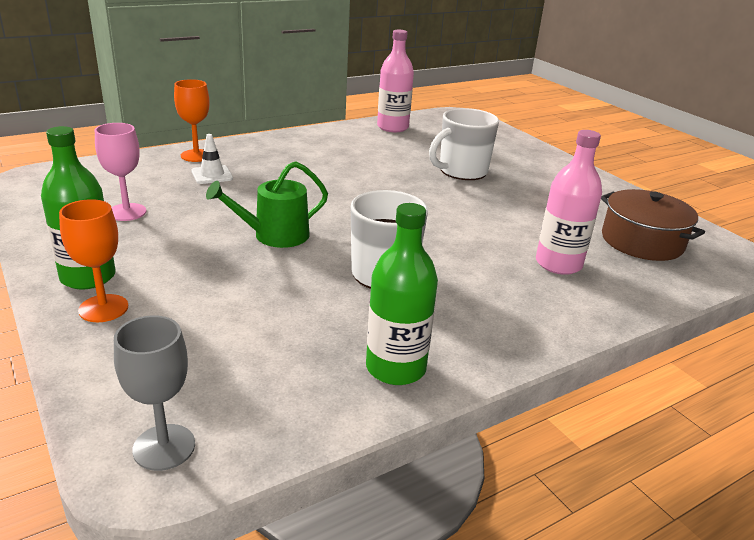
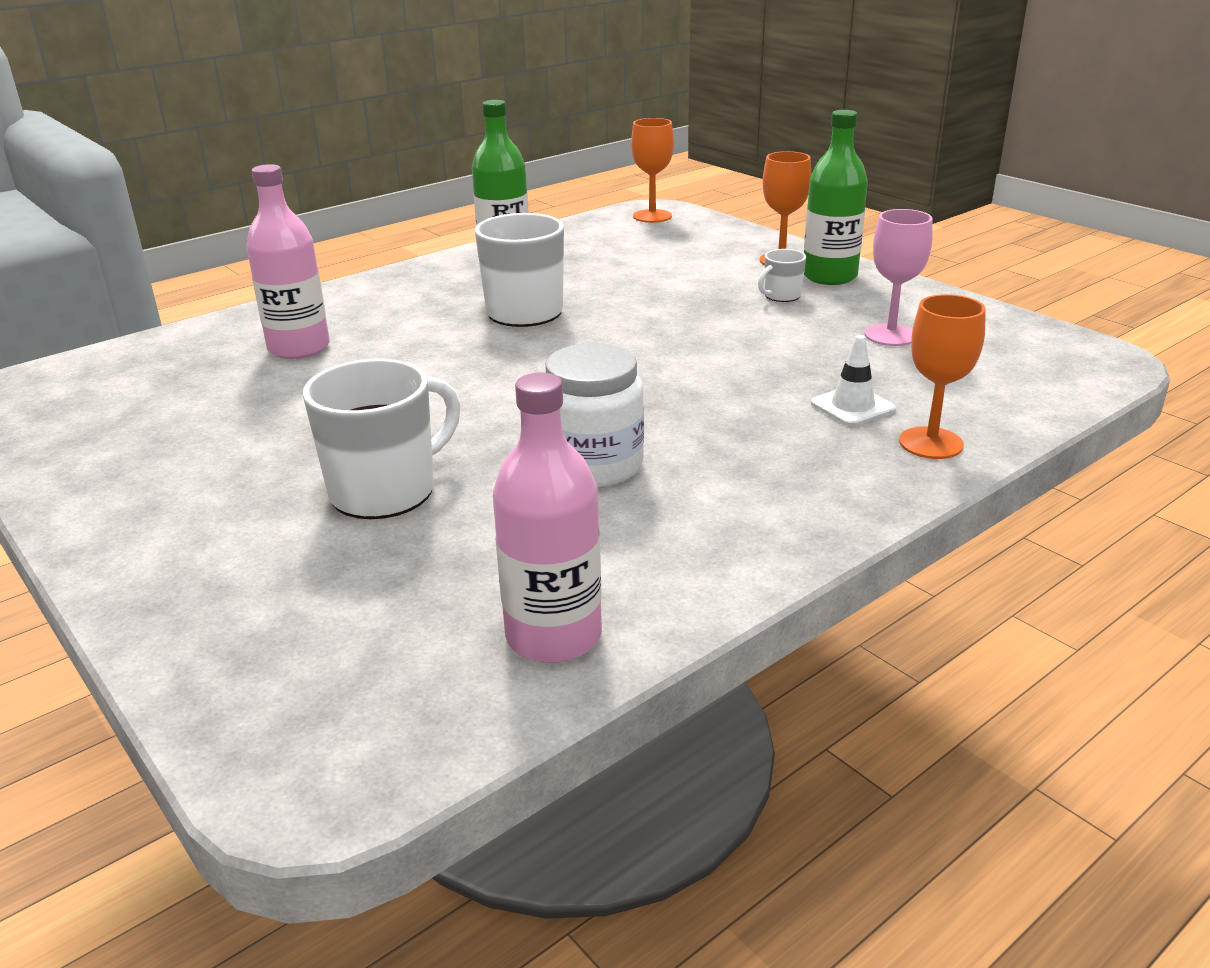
camera: 175 degrees right, 0 degrees up
(158, 260) = (781, 296): none -> white mug
(164, 447) = (652, 216): grey goblet -> orange goblet
(274, 235) = (675, 333): green watering can -> none
(363, 168) = (594, 465): none -> white jar
(642, 241) = (140, 392): brown pot -> none

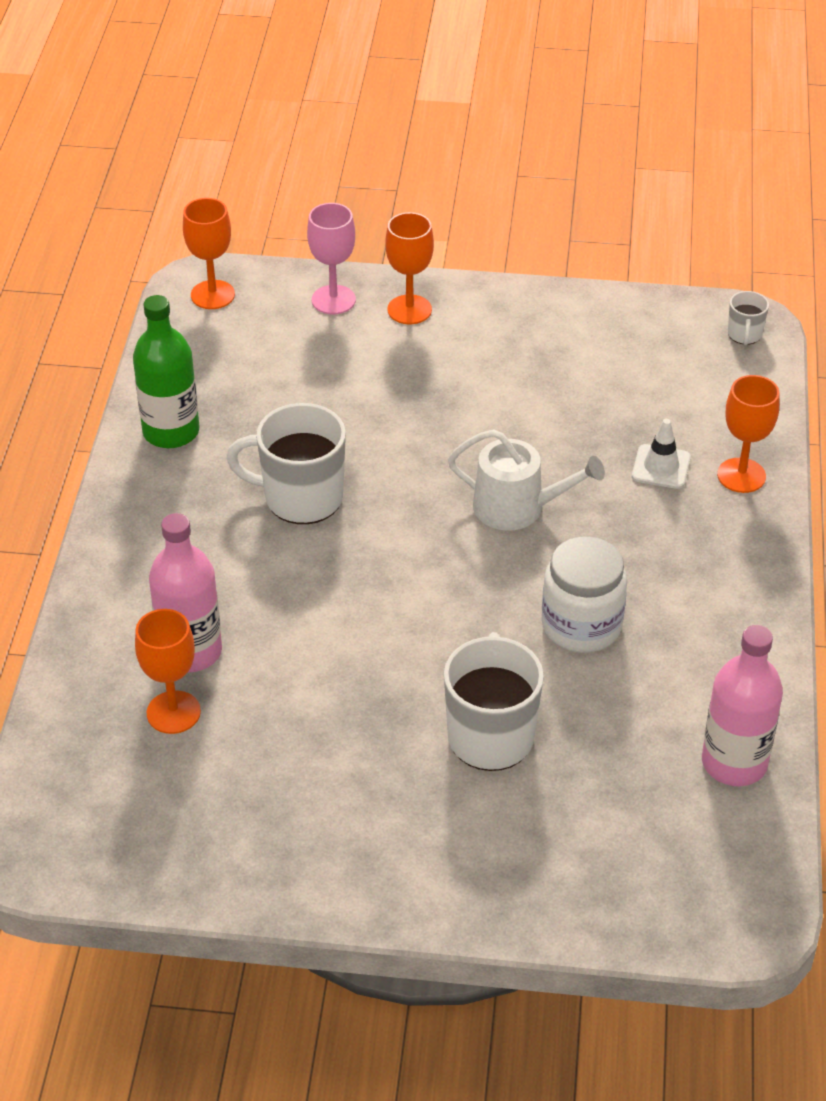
camera: 45 degrees left, 15 degrees up
(224, 369) = (173, 712): none -> orange goblet
(674, 378) = (517, 507): none -> white watering can
(781, 296) = (468, 361): white mug -> white mug (744, 335)
(829, 276) = (472, 313): green bottle -> none
(890, 335) = (597, 369): pink goblet -> pink goblet (333, 300)

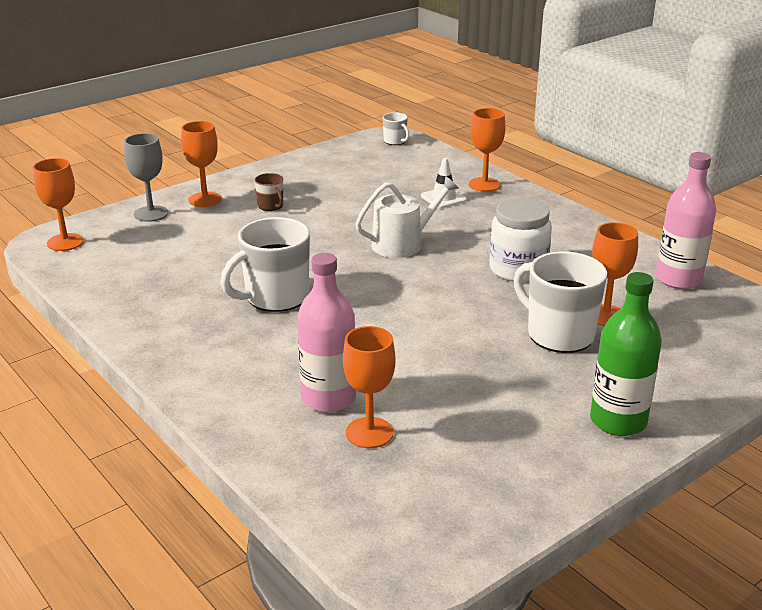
camera: 45 degrees left, 15 degrees down
(171, 432) = (138, 309): green bottle -> green bottle (618, 421)
(333, 300) = (151, 214): pink goblet -> grey goblet
(461, 362) = (271, 206): none -> brown mug
(574, 749) = (606, 315): none -> orange goblet

